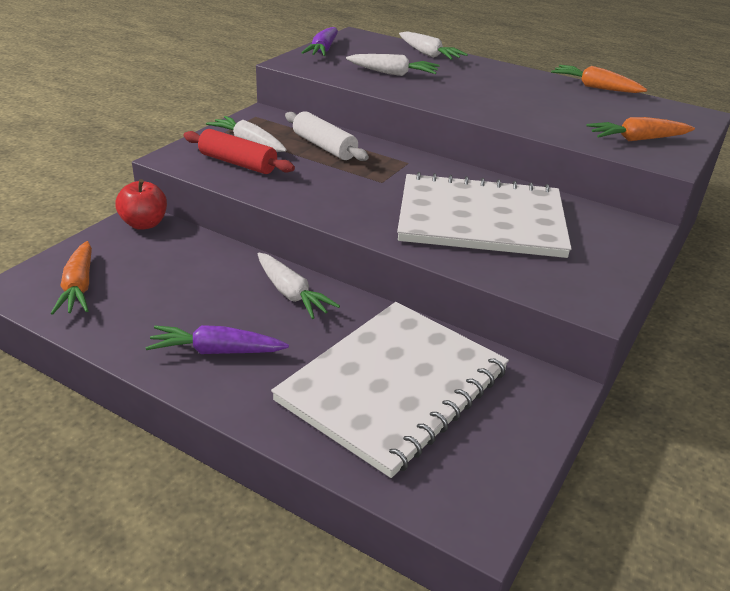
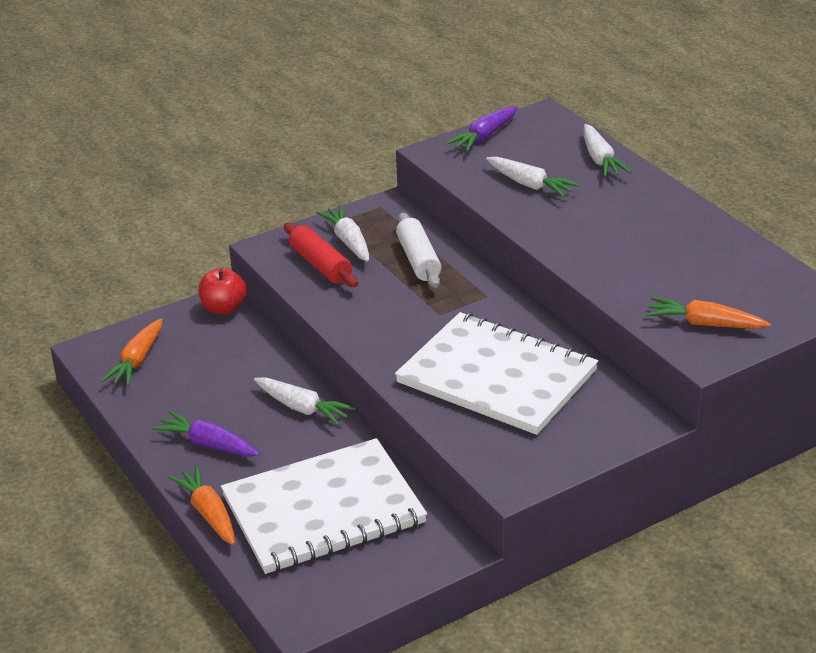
camera: 30 degrees right, 0 degrees up
(291, 293) = (302, 408): white carrot -> white carrot turned 45 degrees counterclockwise
(595, 87) = (747, 243): orange carrot -> orange carrot (208, 513)

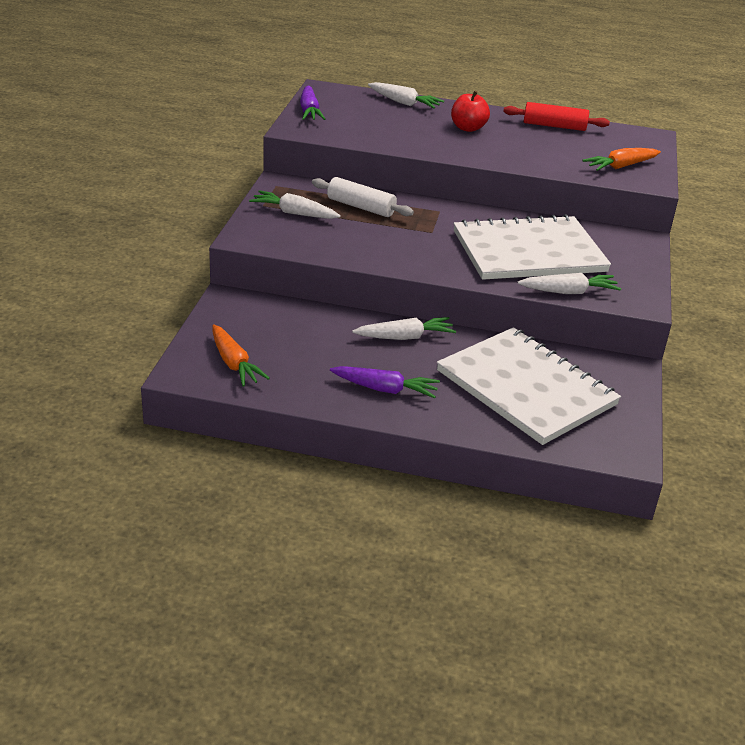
camera: 50 degrees left, 0 degrees up
(208, 444) = (385, 389): purple carrot -> purple carrot turned 150 degrees counterclockwise
(208, 513) = (463, 430): orange carrot -> none
(224, 308) = (237, 302): red apple -> red apple (468, 128)
(320, 265) = (302, 234): red rolling pin -> red rolling pin (554, 126)
(323, 509) = (526, 388): white notebook -> white notebook turned 60 degrees counterclockwise
(529, 185) = (390, 129): white carrot -> white carrot (568, 292)

